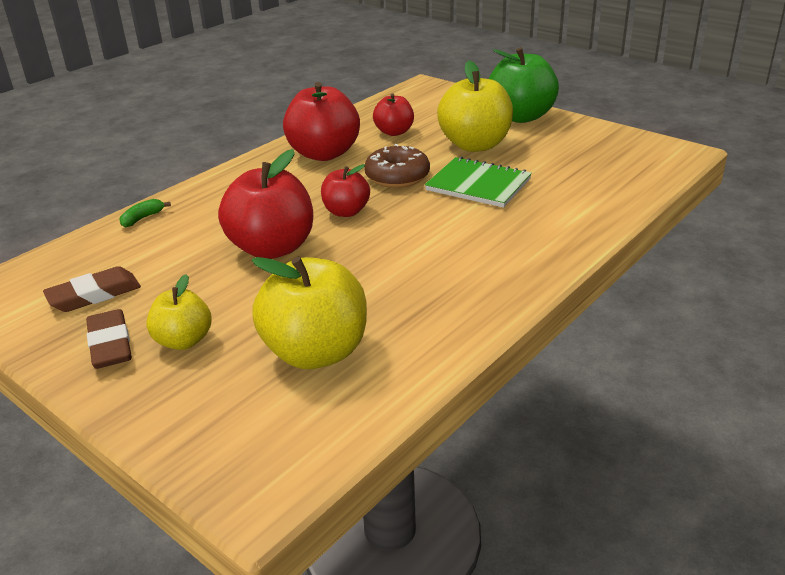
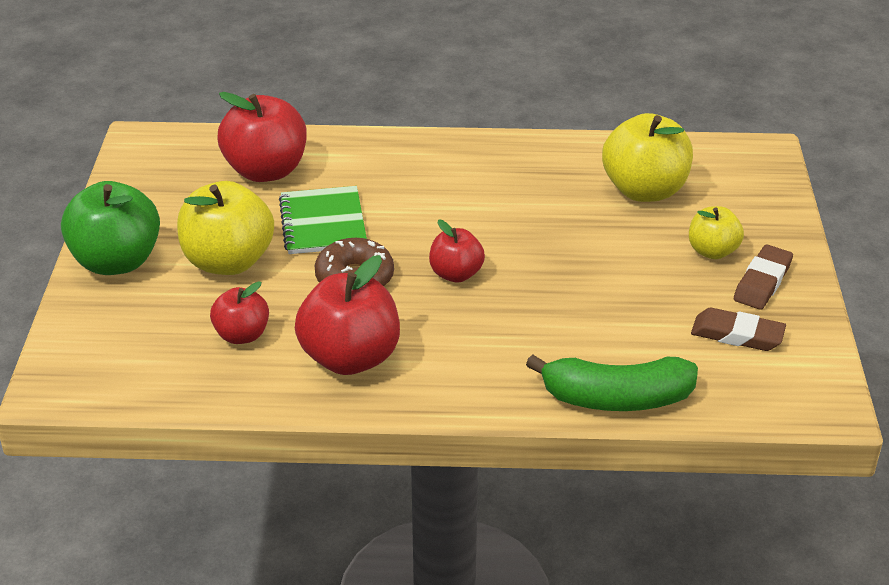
camera: 130 degrees left, 5 degrees up
(142, 218) = (616, 398): green banana -> green banana, size x2.45
(272, 248) = (561, 281): red apple -> red apple (266, 171)

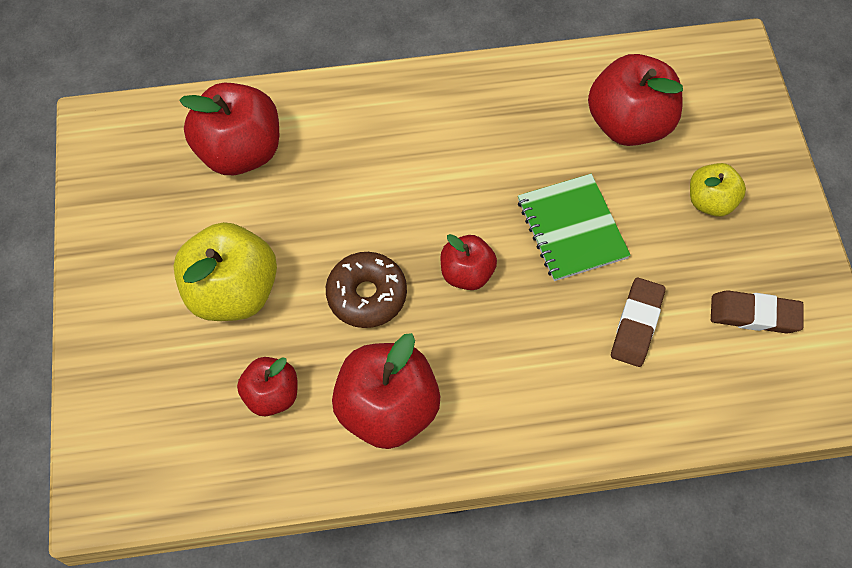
camera: 10 degrees left, 25 degrees up
(117, 261) = (117, 310): green apple -> none
(323, 223) = (317, 220): green notebook -> green notebook (572, 229)
(616, 398) = (656, 421): green banana -> none
(644, 190) = (628, 124): yellow apple -> red apple
(762, 282) = (765, 237): brown eraser -> brown eraser (636, 324)

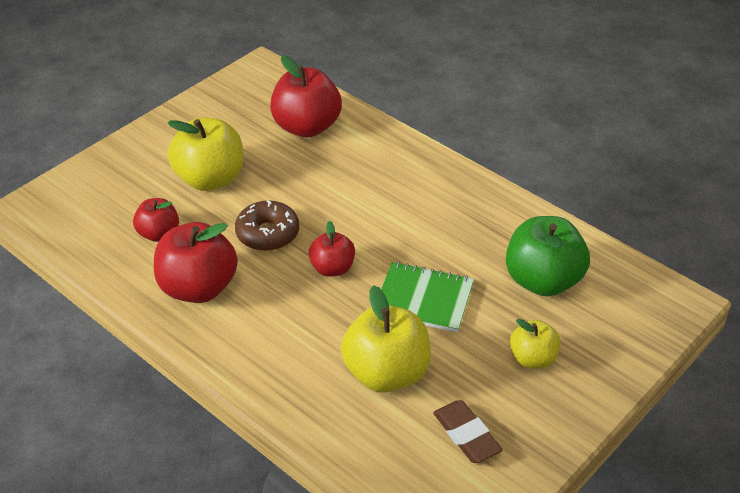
camera: 50 degrees right, 20 degrees down
(572, 229) = (424, 299): green notebook -> green notebook turned 75 degrees clockwise
(628, 124) = (543, 281): red apple -> green apple
(636, 324) = (386, 373): brown eraser -> yellow apple

